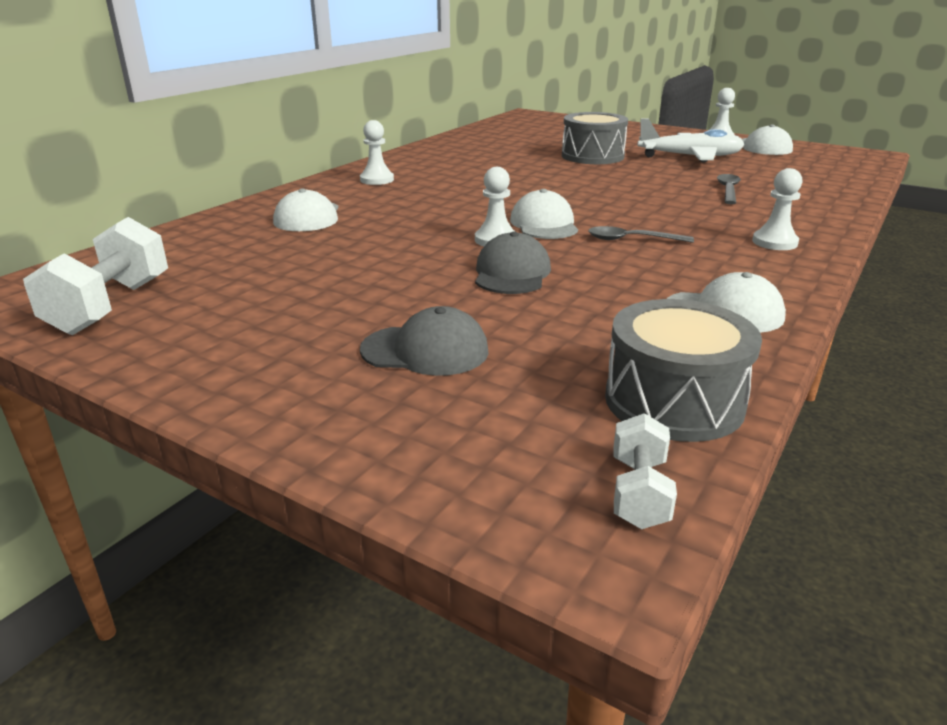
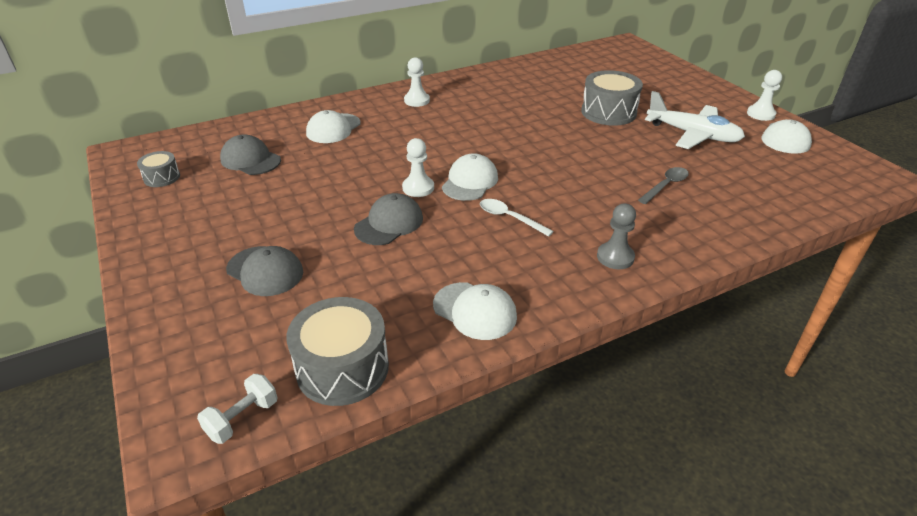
camera: 30 degrees right, 10 degrees up
(111, 306) = (162, 177): white dumbbell -> grey drum
(232, 262) = (250, 160): none -> grey cap
(631, 240) = (509, 218): grey spoon -> white spoon
(774, 242) = (615, 257): white pawn -> grey pawn

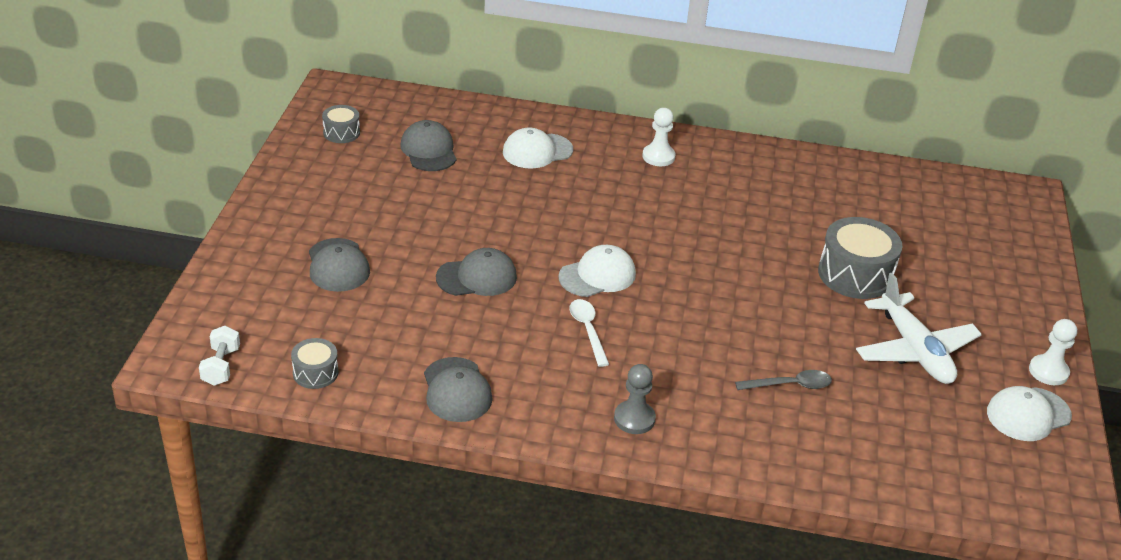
camera: 35 degrees right, 0 degrees up
(242, 418) = (221, 366): white dumbbell -> white dumbbell turned 75 degrees counterclockwise
(342, 368) = (315, 373): grey drum -> grey drum, size x0.54
(418, 188) = (542, 256): white pawn -> none
(475, 311) = (457, 390): white cap -> grey cap

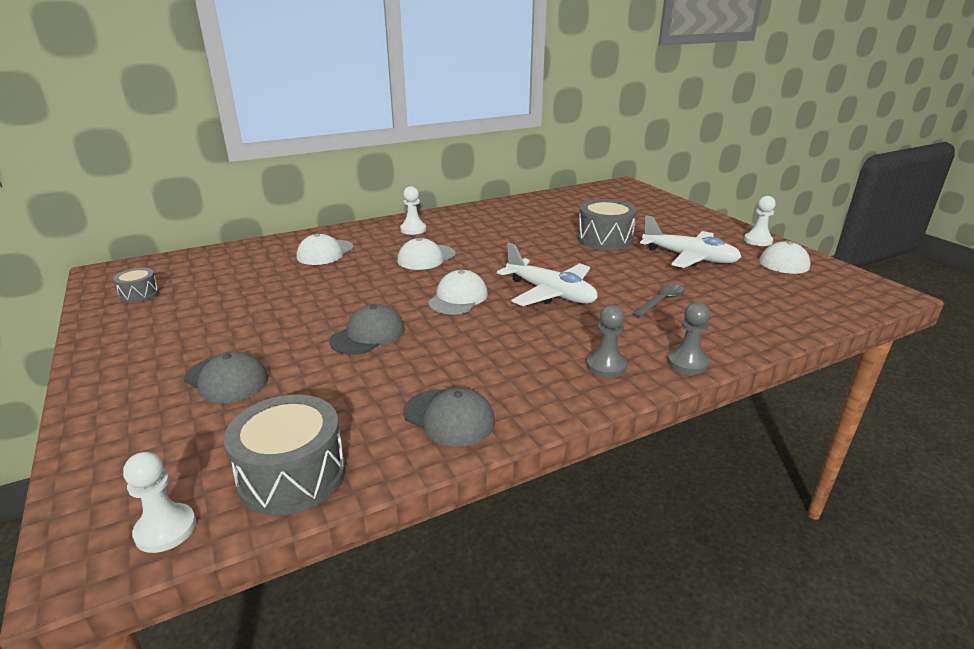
camera: 35 degrees left, 10 degrees down
(221, 366) = (165, 529): white dumbbell -> white pawn
(315, 373) = (292, 475): grey drum -> grey drum, size x1.86
(429, 150) = (235, 279): grey cap -> none
(588, 330) = (496, 330): white spoon -> none
(626, 206) = (426, 257): none -> white cap
(691, 316) = (550, 293): none -> white plane
(710, 458) = (687, 363): none -> grey pawn

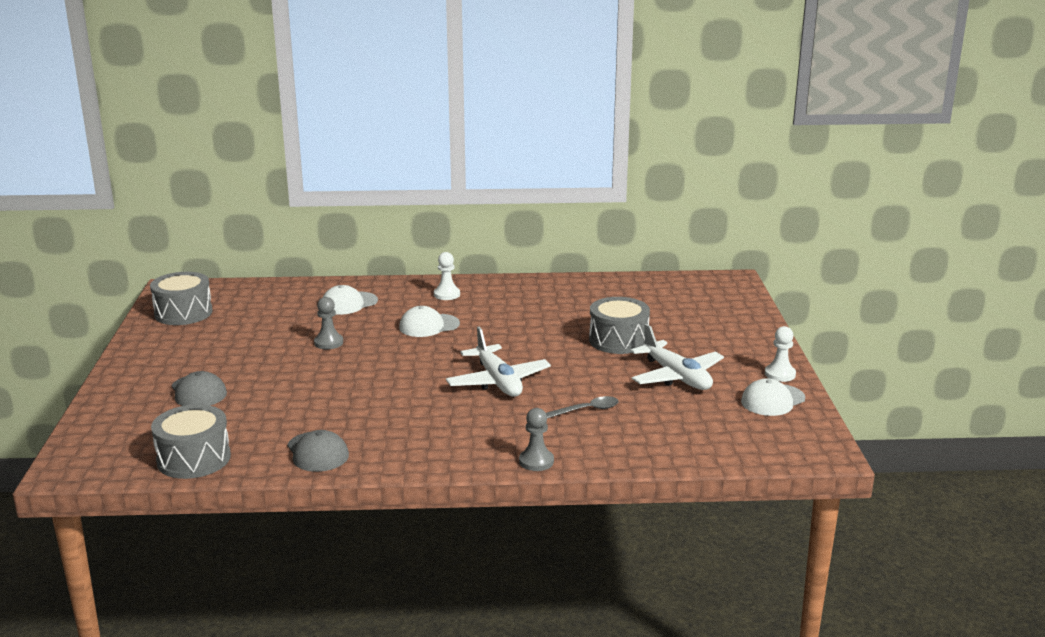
camera: 25 degrees right, 5 degrees down
(139, 294) = (183, 313): grey drum -> grey drum, size x1.86
(165, 529) = (109, 467): white pawn -> none
(368, 335) = (317, 383): grey cap -> none
(458, 298) = (416, 368): white cap -> none
(606, 366) = (468, 448): grey pawn -> grey pawn (328, 343)

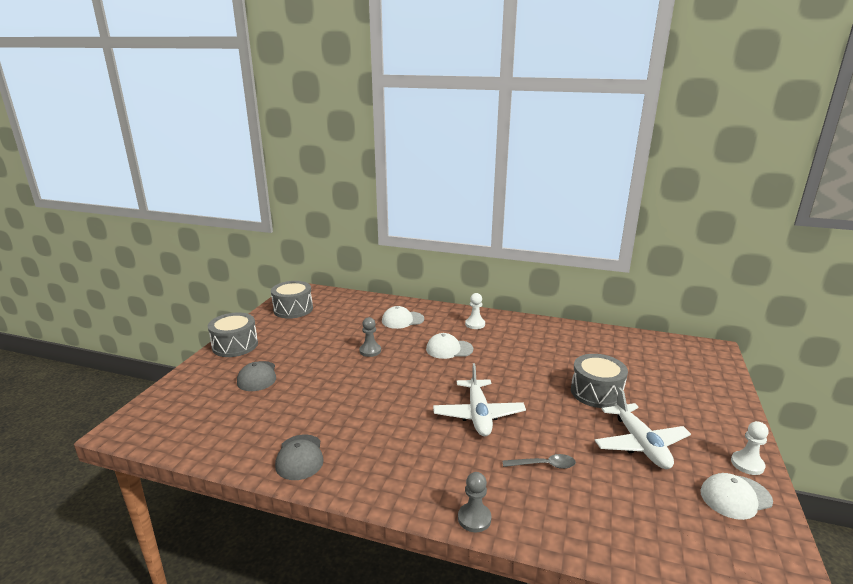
camera: 20 degrees right, 0 degrees up
(194, 459) = (209, 441): grey drum -> grey drum (235, 345)

